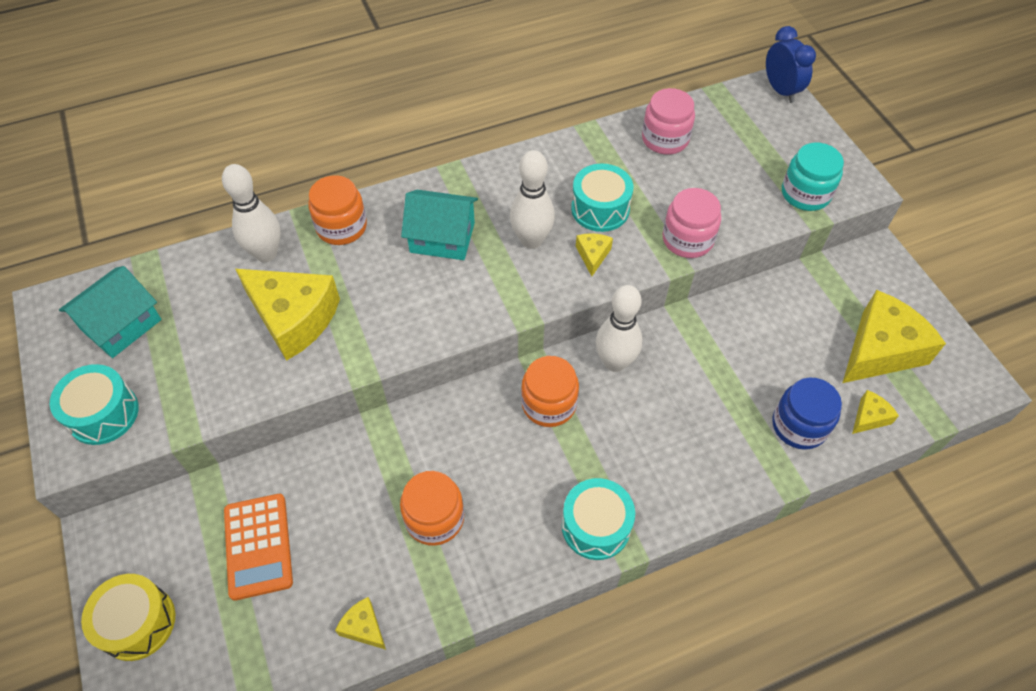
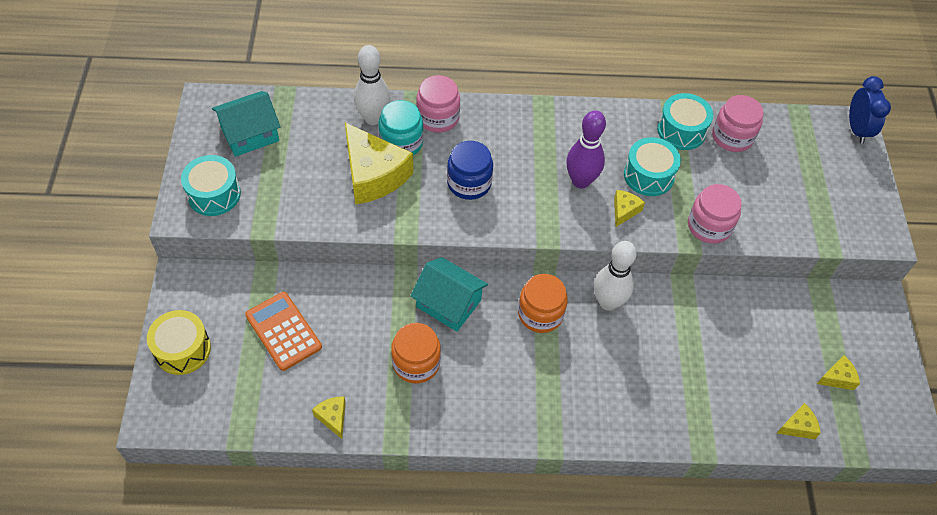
camera: 20 degrees right, 0 degrees up
(258, 546) = (283, 331): orange calculator -> orange calculator turned 135 degrees clockwise
(341, 227) = (438, 117): orange jar -> pink jar
(442, 237) = (511, 153): turquoise house -> turquoise house (448, 303)
(531, 240) = (581, 181): white bowling pin -> purple bowling pin
(596, 526) = (534, 418): turquoise drum -> turquoise drum (681, 130)
(799, 425) = (735, 409): blue jar -> blue jar (469, 183)
(805, 194) = (831, 225): turquoise jar -> turquoise jar (401, 143)
(880, 350) = (837, 378): yellow cheese -> yellow cheese, size x0.45

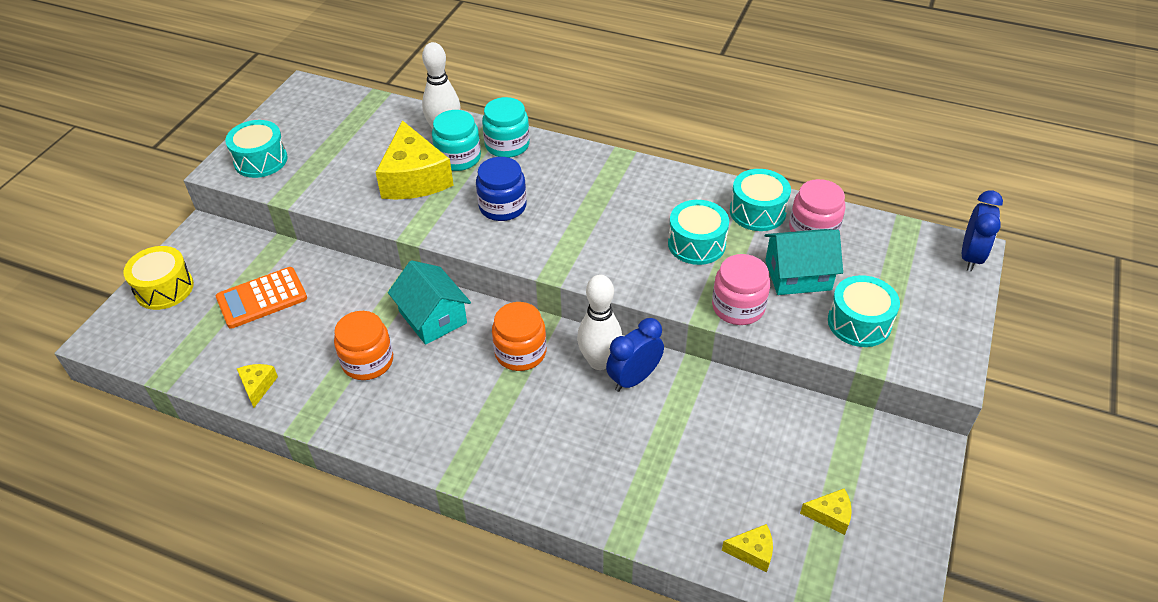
camera: 25 degrees right, 10 degrees down
(250, 134) = (324, 121): turquoise house -> turquoise house (798, 275)
(283, 331) = (262, 298): orange calculator -> orange calculator turned 105 degrees counterclockwise
(438, 117) = (507, 145): pink jar -> turquoise jar
(581, 181) = (619, 231): purple bowling pin -> none
(624, 210) = (650, 269): yellow cheese -> none
(642, 309) = (634, 379): none -> blue clock
(804, 213) = (859, 323): none -> turquoise drum

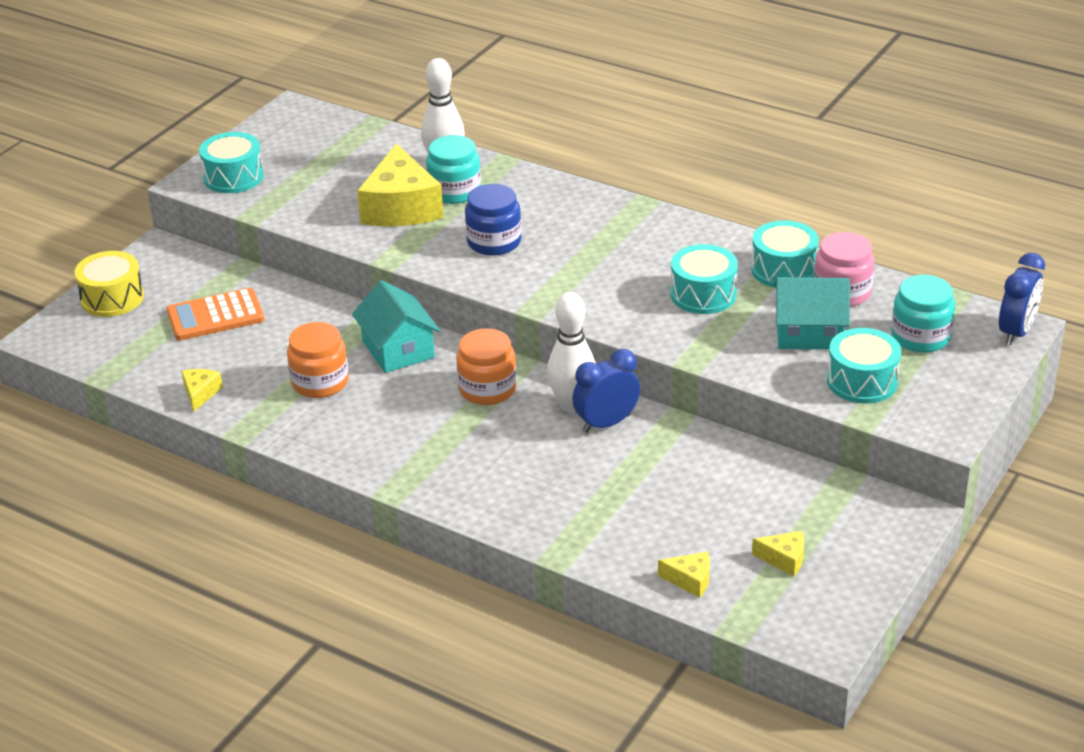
camera: 10 degrees right, 10 degrees down
(507, 145) = (513, 183): turquoise jar -> turquoise jar (920, 337)
(738, 307) = (731, 356): pink jar -> none

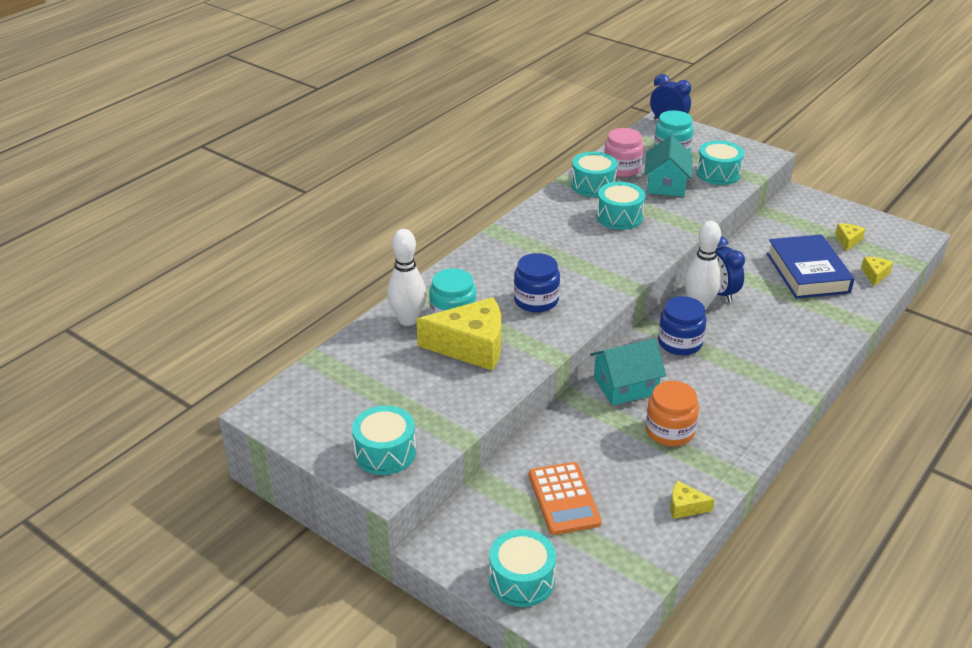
camera: 85 degrees left, 0 degrees up
(112, 298) = (521, 580): yellow drum -> turquoise drum
(487, 389) = (680, 343): orange jar -> blue jar
(678, 509) = (807, 273): none -> blue book

